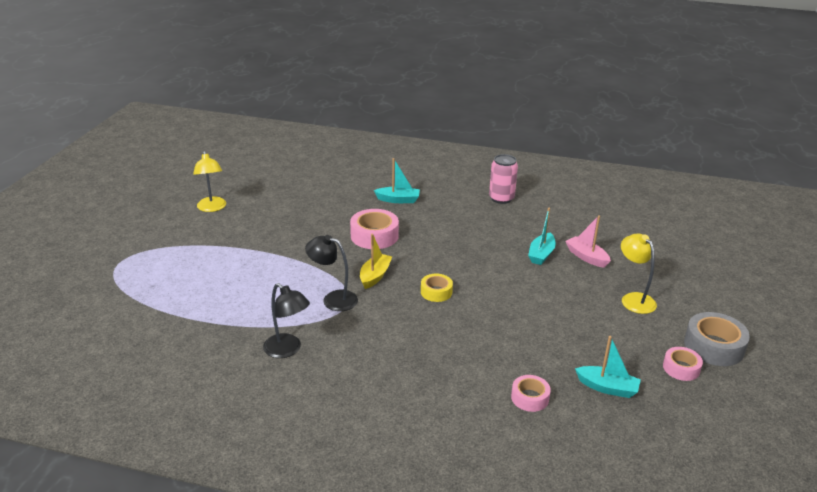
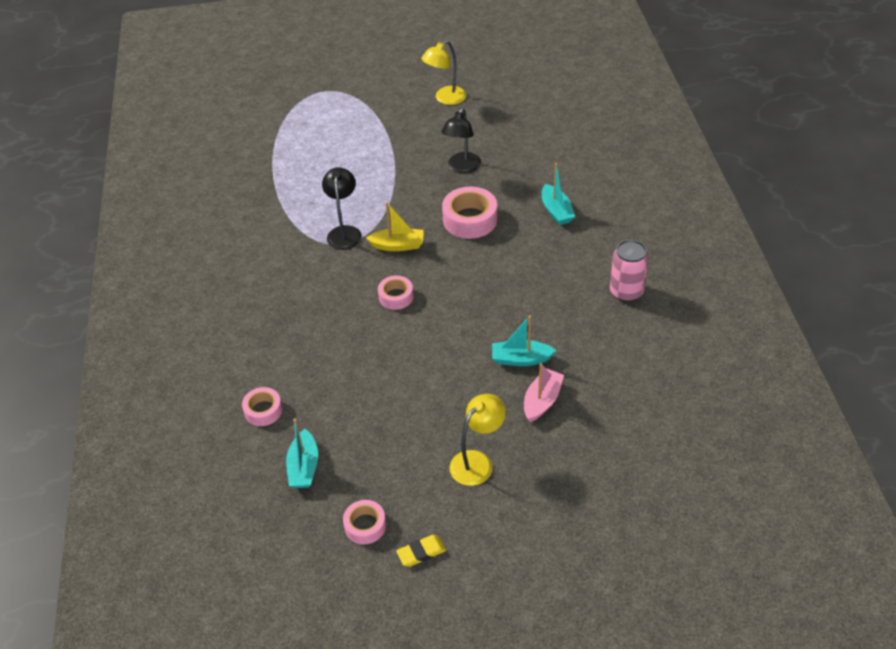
camera: 70 degrees right, 15 degrees up
(287, 350) = (258, 233): black lamp -> black lamp (462, 168)
(436, 292) = (396, 297): yellow tape -> pink tape
(714, 346) = (421, 552): grey tape -> yellow eraser

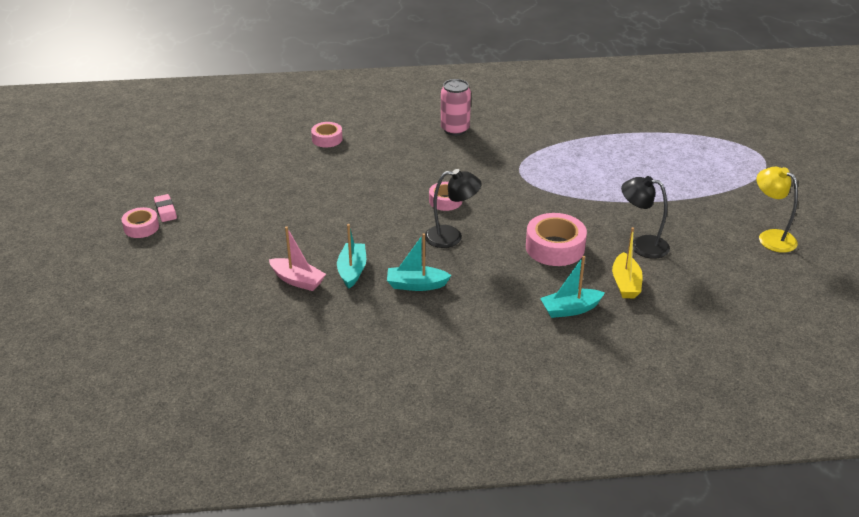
camera: 90 degrees right, 10 degrees down
(304, 467) = (265, 158): turquoise boat -> turquoise boat (416, 285)
(344, 232) = (535, 173): black lamp -> black lamp (451, 237)
(365, 526) = (201, 185): pink tape -> pink tape (141, 227)
(398, 245) = (516, 202): yellow boat -> yellow boat (625, 283)
(421, 552) = (165, 210): yellow eraser -> pink eraser
(477, 462) = (241, 240): yellow lamp -> none
(626, 292) = (434, 351): pink can -> pink can (455, 129)

